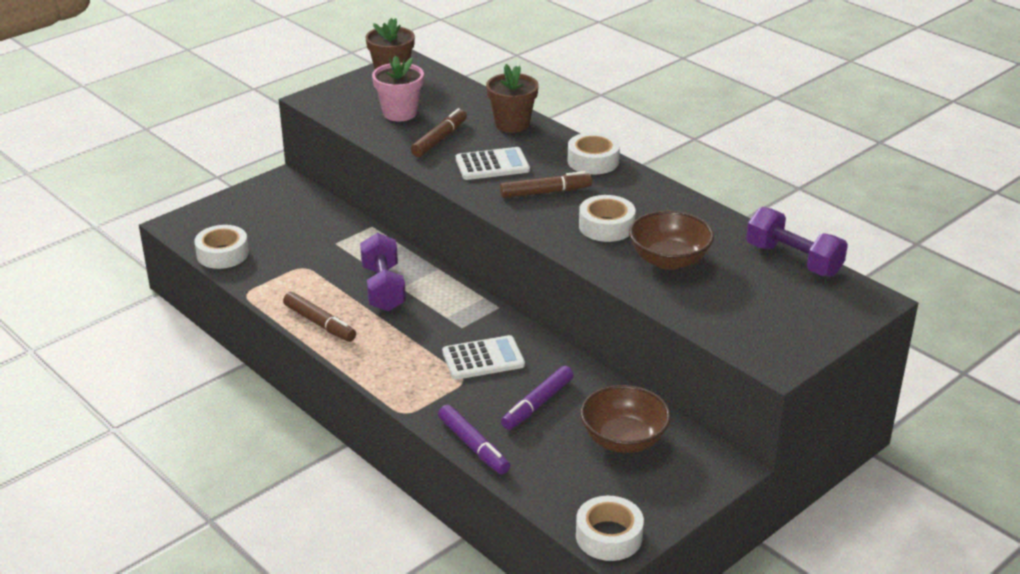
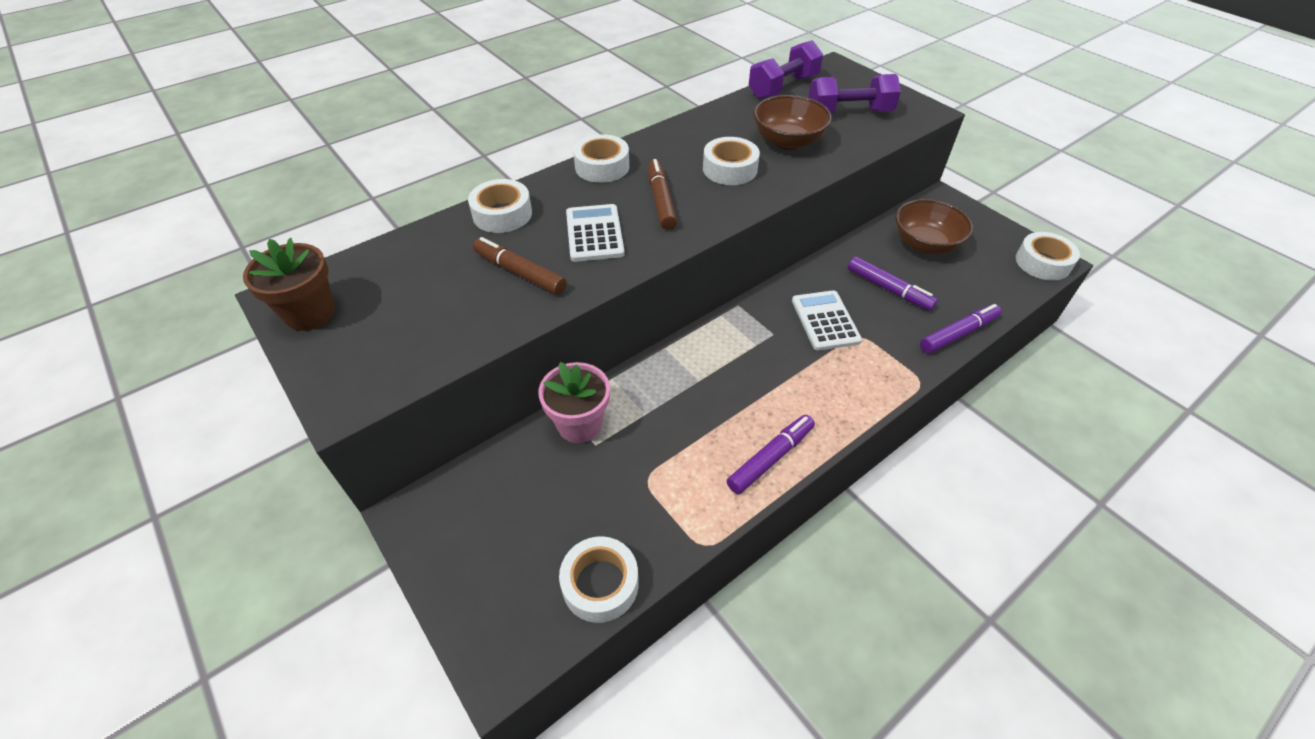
camera: 85 degrees left, 15 degrees up
(319, 323) = (770, 458): brown marker -> purple marker
(383, 288) = (700, 397): purple dumbbell -> purple dumbbell (849, 113)
(400, 113) = (434, 307): pink flower pot -> pink flower pot (579, 424)
(512, 124) = (502, 214): brown flower pot -> white tape

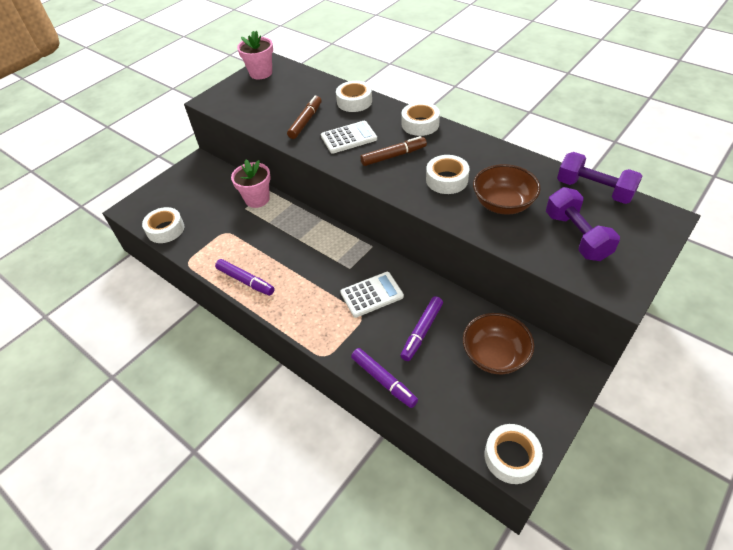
camera: 80 degrees right, 0 degrees up
(310, 313) = (261, 73): brown flower pot -> pink flower pot

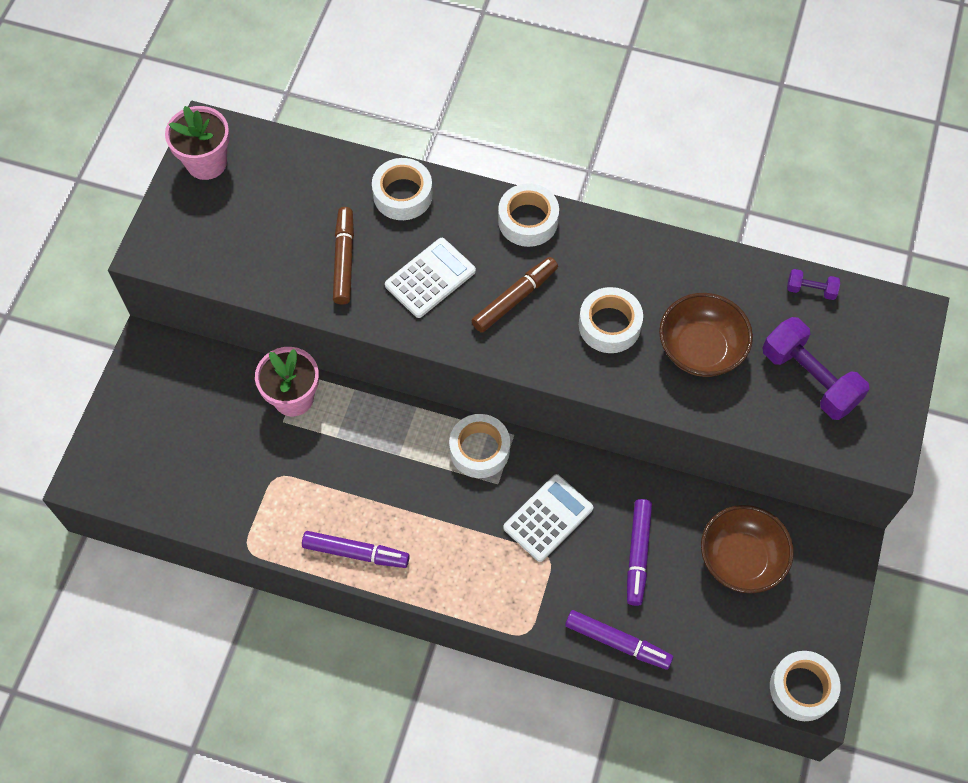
camera: 25 degrees left, 15 degrees up
(165, 229) = (175, 500): white tape -> white tape (479, 450)
(594, 190) = (811, 290): purple dumbbell -> purple dumbbell, size x0.48

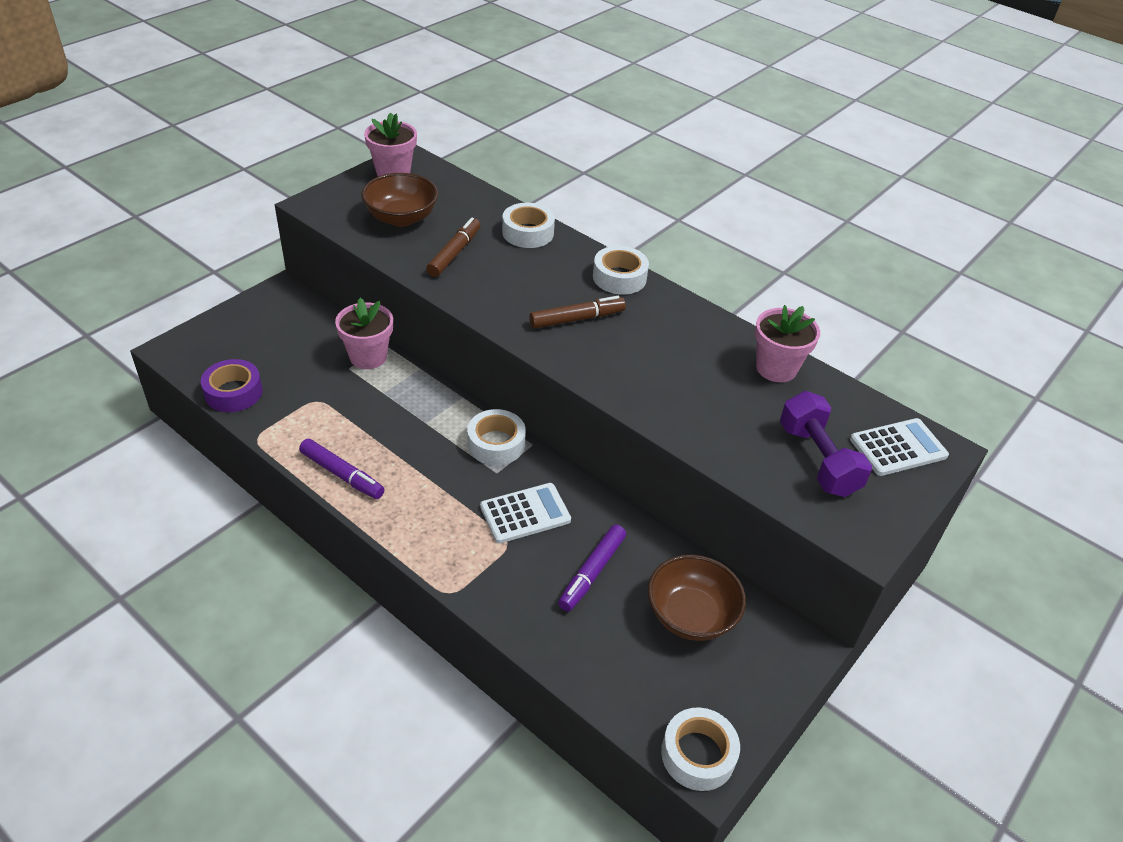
camera: 20 degrees right, 20 degrees down
(187, 504) = (233, 392): none -> purple tape
(430, 278) = (515, 285): white calculator -> white calculator (898, 448)
(609, 325) = (648, 362): white tape -> none
(617, 642) = (531, 635): purple marker -> none
(700, 349) = (723, 404): brown bowl -> brown bowl (401, 218)
(730, 279) = (776, 368): none -> pink flower pot
(811, 290) = (850, 399): purple dumbbell -> none

